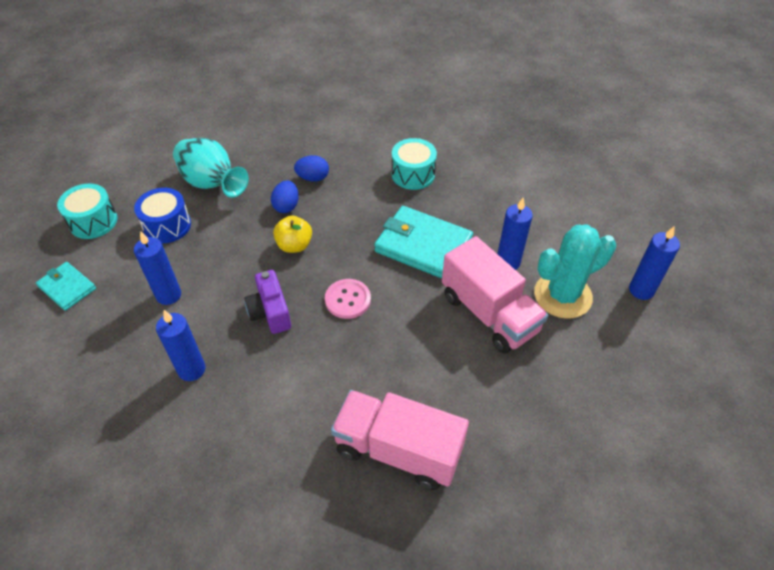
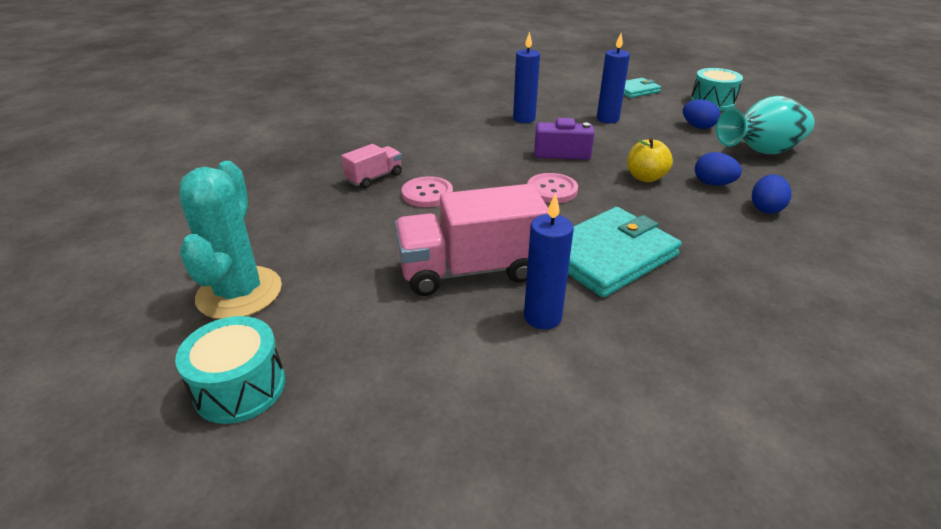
camera: 115 degrees right, 15 degrees down
(167, 226) = (697, 127): blue drum -> blue egg
(398, 450) = (374, 178): pink truck -> pink truck, size x0.51
(403, 388) = (427, 194): none -> pink button
(413, 174) = (767, 289): turquoise drum -> turquoise drum (240, 387)
(562, 295) = (451, 346): turquoise cactus -> turquoise cactus (239, 293)
(641, 290) = (394, 449): blue candle -> none

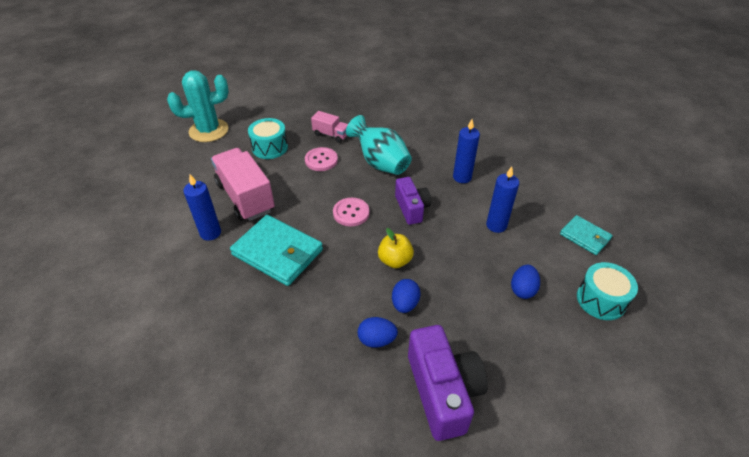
camera: 70 degrees right, 10 degrees up
(240, 387) = (149, 154): turquoise drum -> turquoise drum (270, 147)
(760, 152) = (491, 340): turquoise vase -> turquoise vase (380, 163)
(827, 186) = (443, 391): none -> purple camera

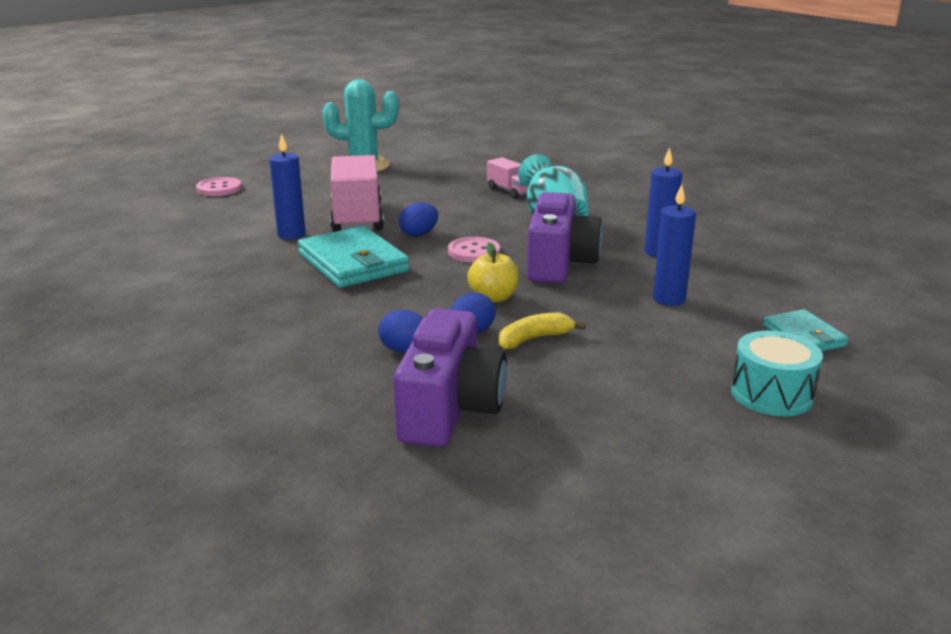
camera: 25 degrees right, 20 degrees down
(270, 147) = (423, 188): turquoise drum -> none
(321, 160) = (477, 207): pink button -> pink button (219, 188)
(411, 208) = (559, 263): purple camera -> purple camera, size x1.58
(446, 296) = (534, 339): none -> yellow banana
(522, 289) = (653, 358): blue egg -> blue egg (419, 234)

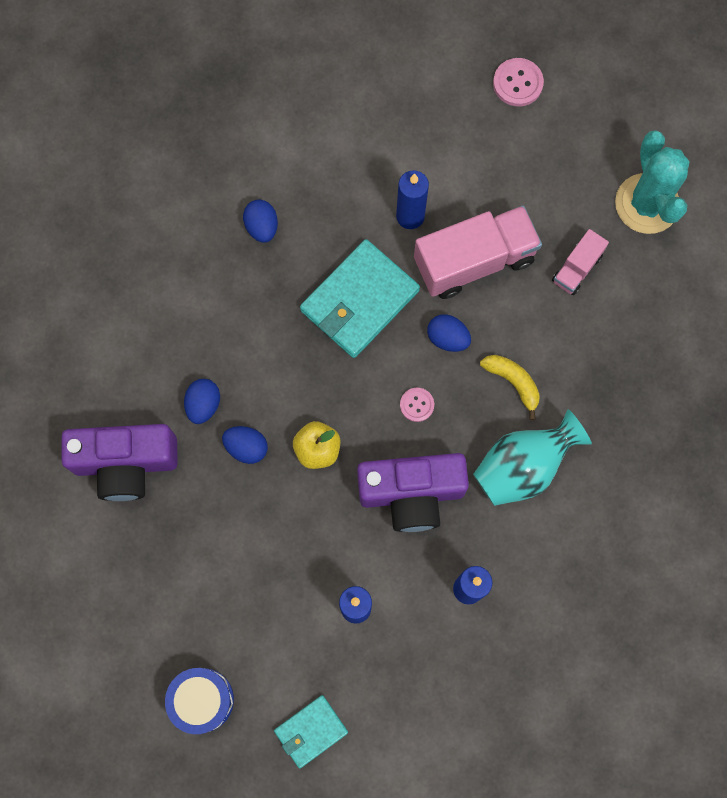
camera: 75 degrees right, 50 degrees up
(230, 296) = (262, 227): none -> blue egg
(474, 252) = (417, 405): pink button -> pink button, size x0.65
(510, 191) = (609, 398): pink truck -> pink truck (576, 268)
(534, 339) = (248, 501): yellow banana -> yellow banana (513, 382)
(771, 394) = (202, 700): turquoise drum -> blue drum

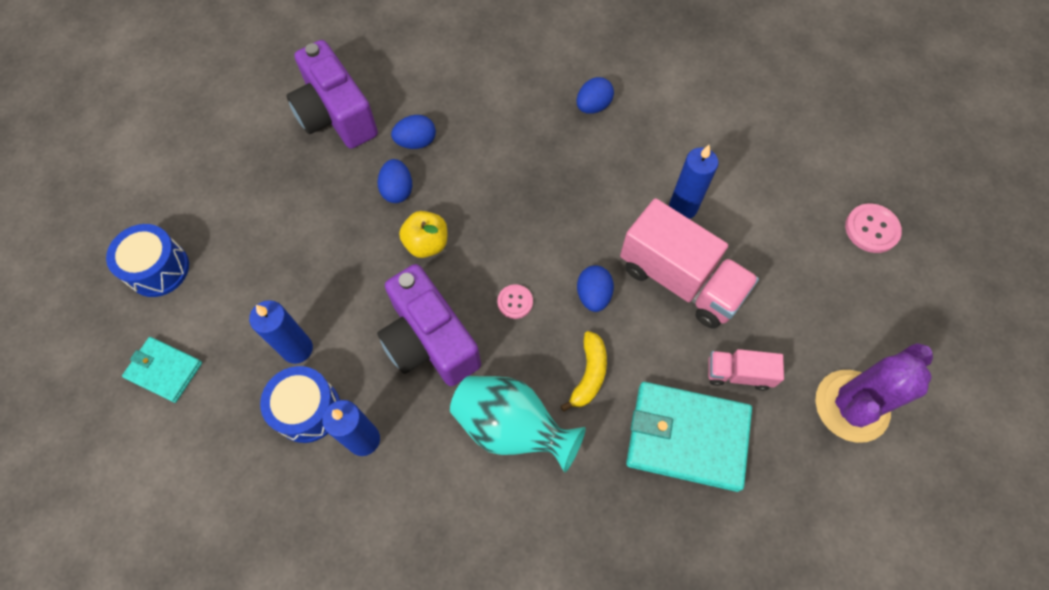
camera: 60 degrees right, 10 degrees down
(359, 301) = (579, 208): turquoise wallet -> turquoise wallet (687, 437)
(417, 623) = (308, 410): none -> blue drum
(647, 204) = (851, 406): turquoise cactus -> purple cactus

